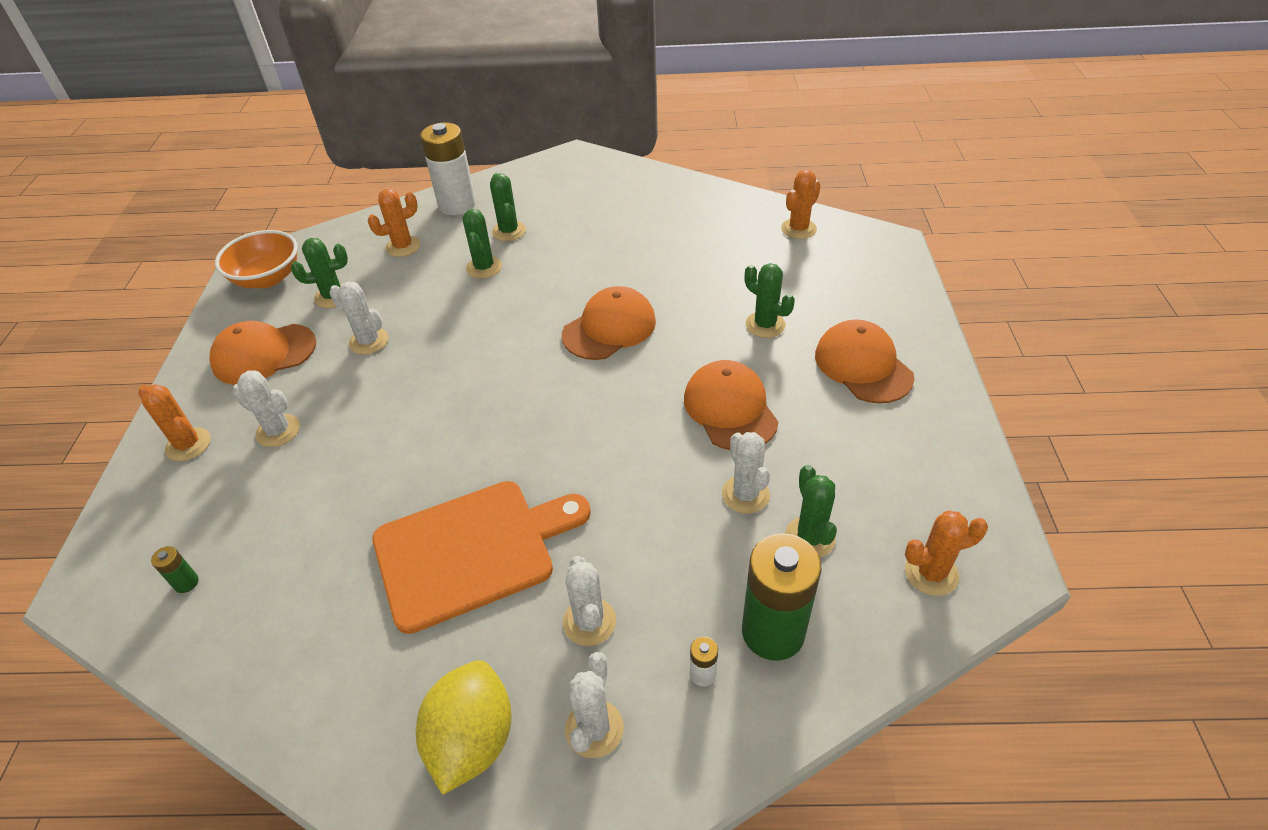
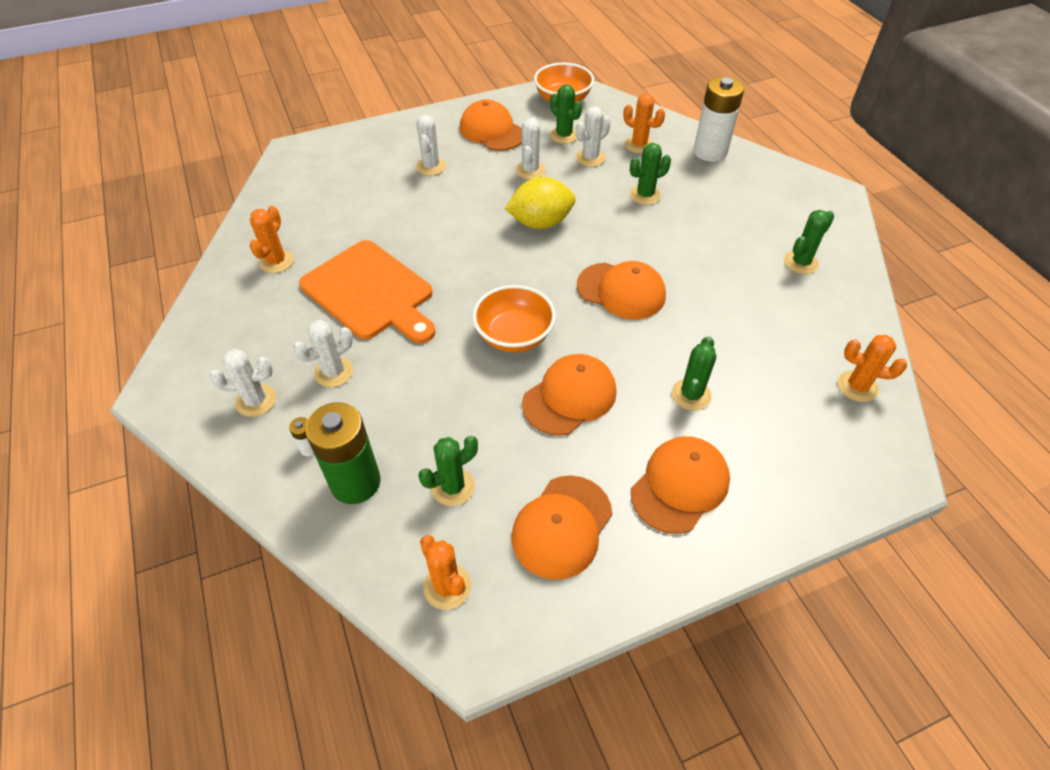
camera: 65 degrees right, 5 degrees up
(186, 583) = (308, 183): green battery -> none
(188, 445) = (404, 137): orange cactus -> orange cactus (276, 261)
(472, 740) = (237, 344): yellow lemon -> yellow lemon (540, 223)
(509, 231) = (699, 192): green cactus -> green cactus (800, 262)
(624, 429) = (514, 335): none -> orange bowl
(745, 494) = (480, 432): white cactus -> white cactus (590, 158)
(884, 461) = (562, 526): none -> orange cap

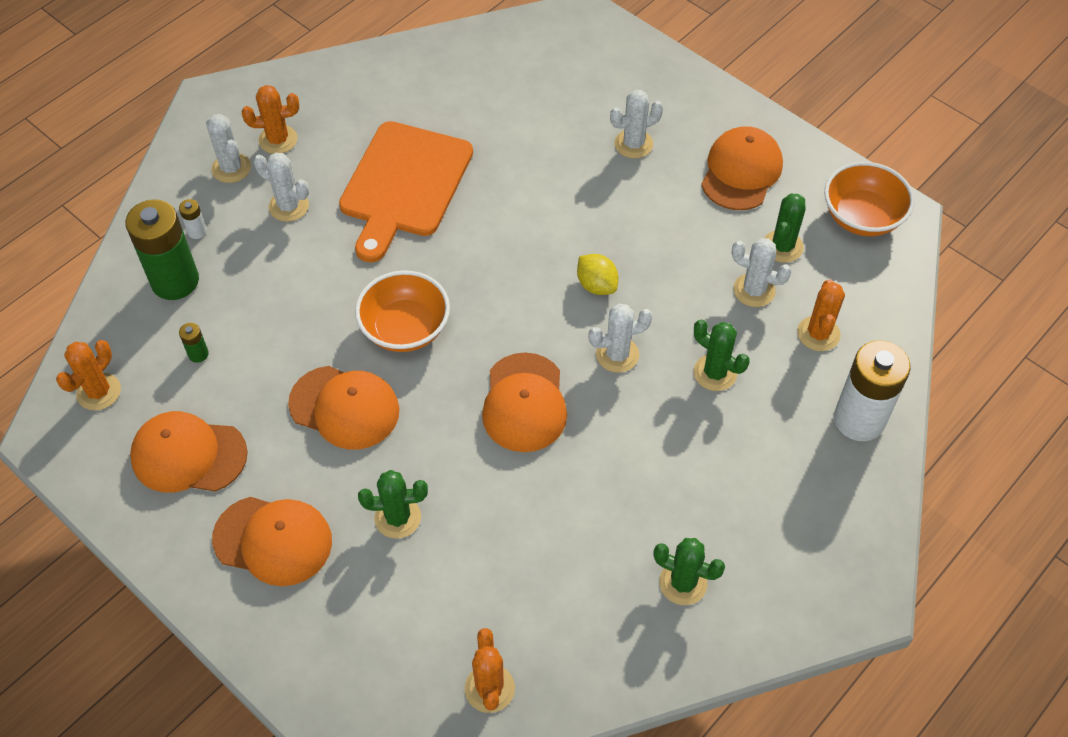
camera: 65 degrees right, 5 degrees up
(276, 261) = (407, 92): orange cactus -> orange cactus (278, 140)
(453, 487) = (198, 354): green cactus -> green battery
(530, 170) = (688, 239): white cactus -> white cactus (617, 355)
(540, 223) = (596, 285): yellow lemon -> yellow lemon, size x0.60

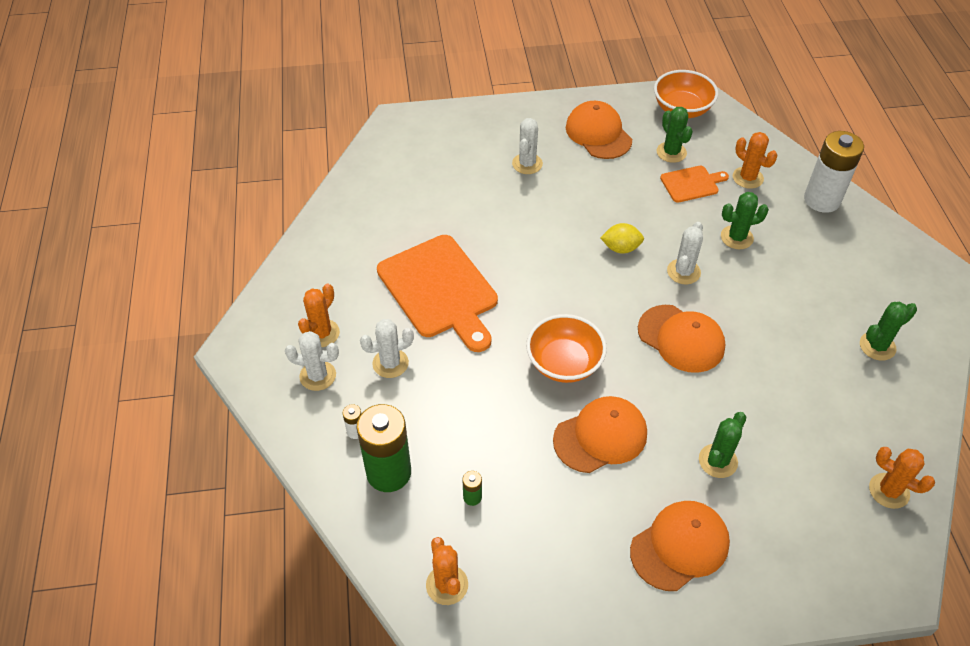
camera: 50 degrees left, 5 degrees down
(188, 455) = (560, 557): orange cap -> none
(754, 290) = (691, 183): white cactus -> orange cutting board

